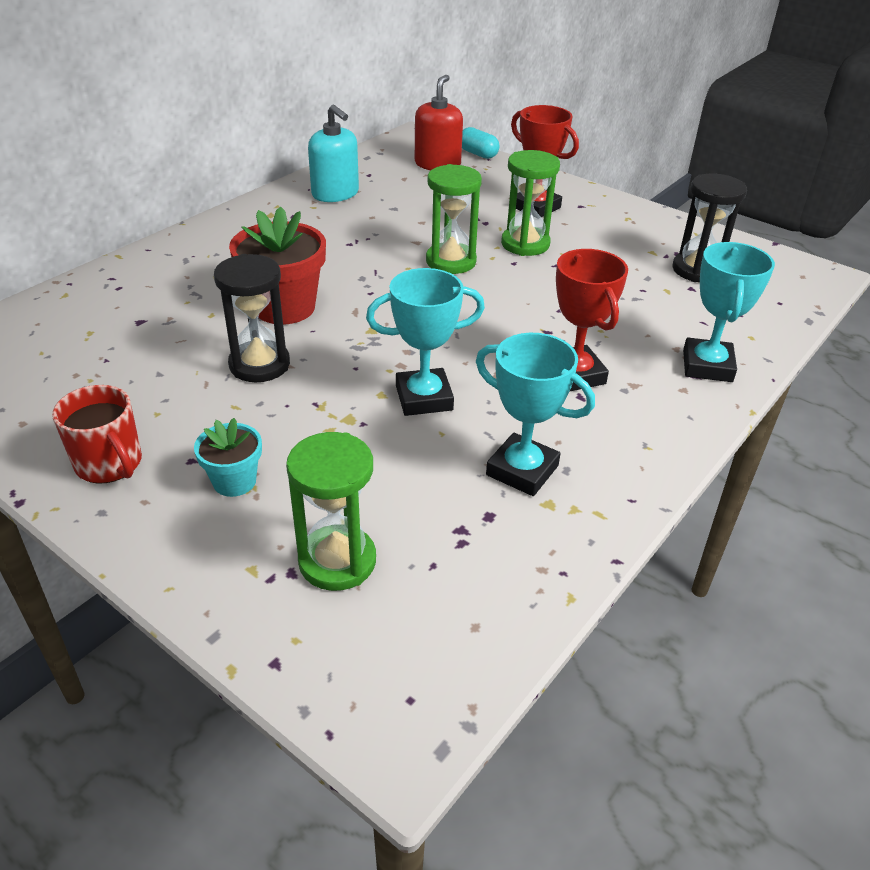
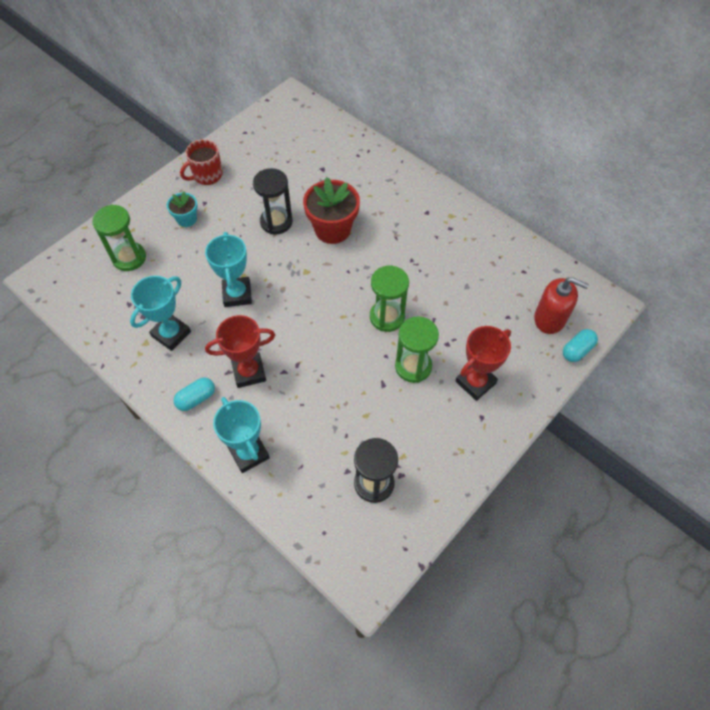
camera: 95 degrees right, 20 degrees up
(335, 194) = (487, 251): turquoise soap dispenser -> none
(641, 426) = (196, 398): none -> turquoise capsule
(707, 366) = (249, 453): turquoise trophy -> turquoise trophy turned 45 degrees clockwise

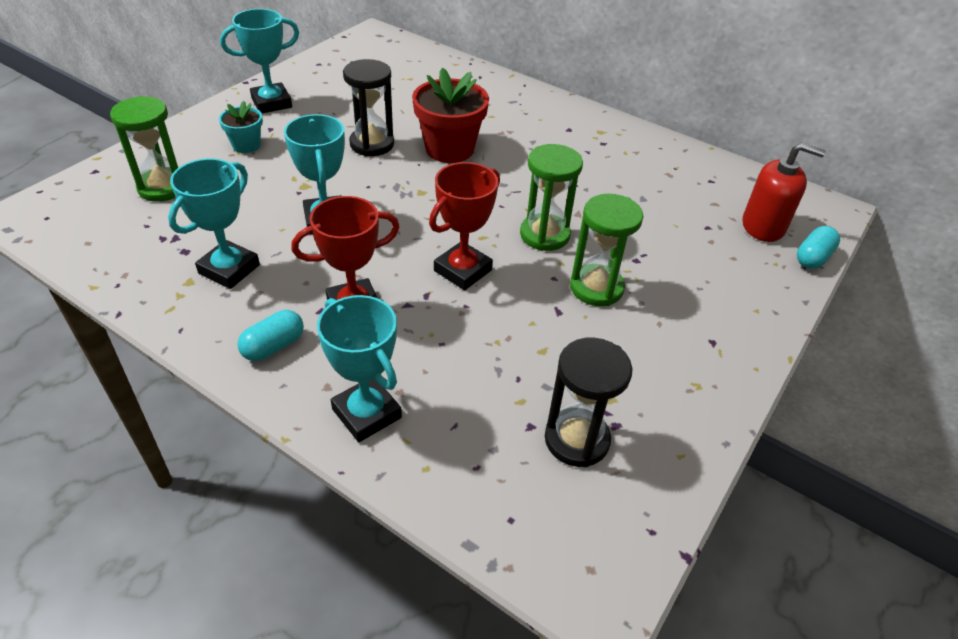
camera: 10 degrees left, 15 degrees down
(207, 175) = (271, 103): red mug -> turquoise trophy
(475, 382) = (690, 301): red trophy -> red trophy (463, 270)

